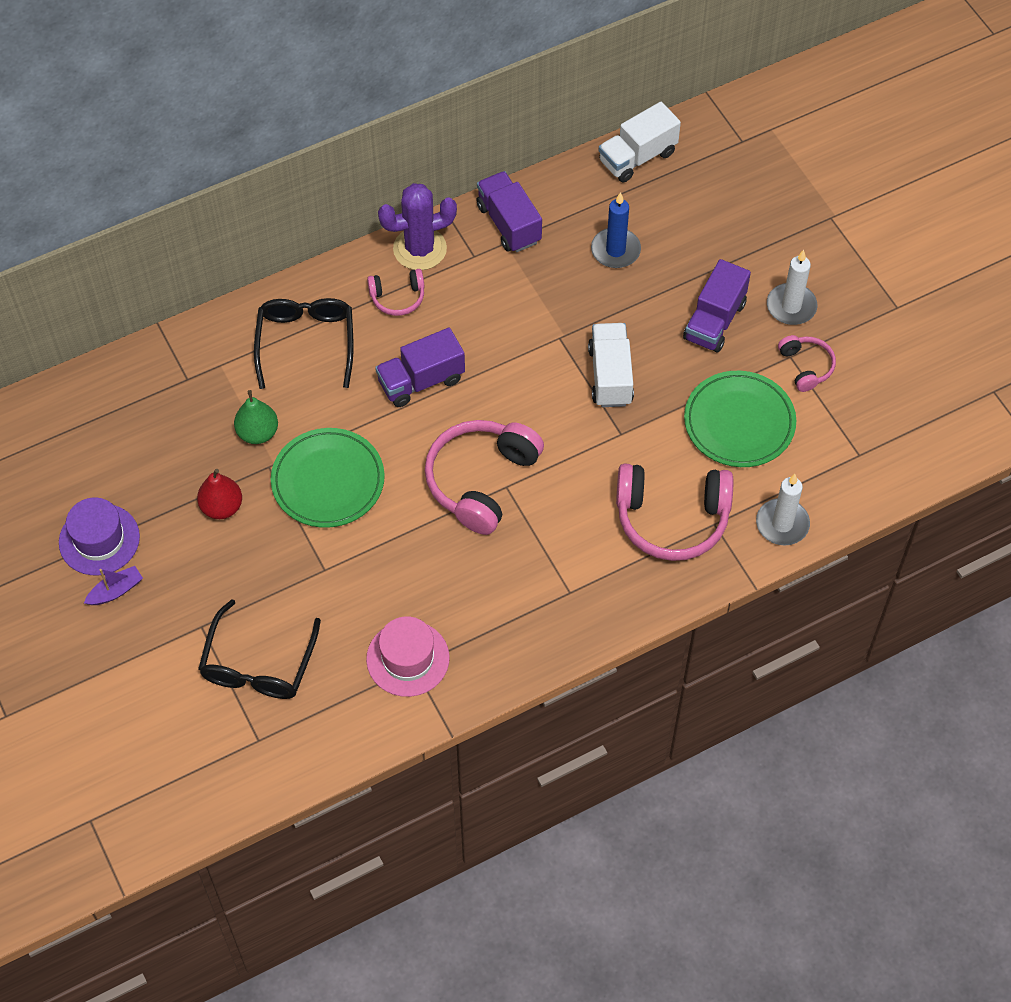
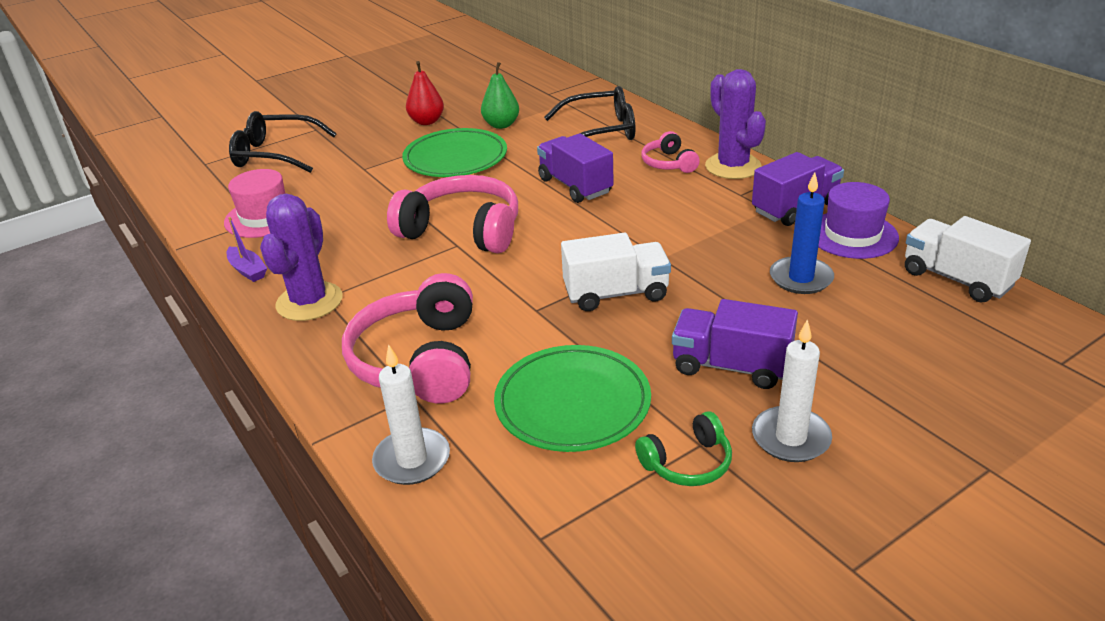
camera: 85 degrees right, 25 degrees down
(99, 539) = (397, 86): purple hat -> purple hat (852, 235)
(115, 591) = (351, 97): purple boat -> purple boat (248, 270)
(574, 604) = (309, 302): none -> purple cactus
(806, 366) = (687, 463): pink headphones -> green headphones

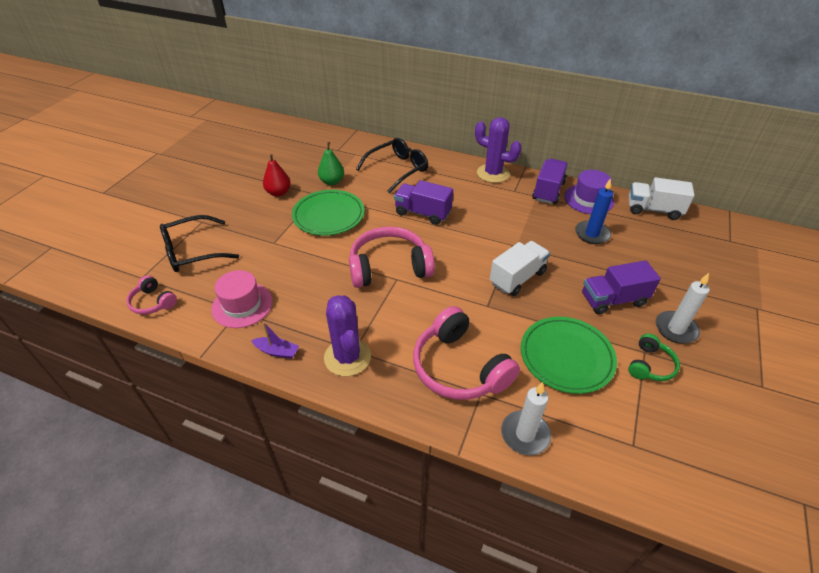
camera: 35 degrees left, 10 degrees up
(668, 163) = (458, 181): pink headphones -> pink headphones (153, 302)

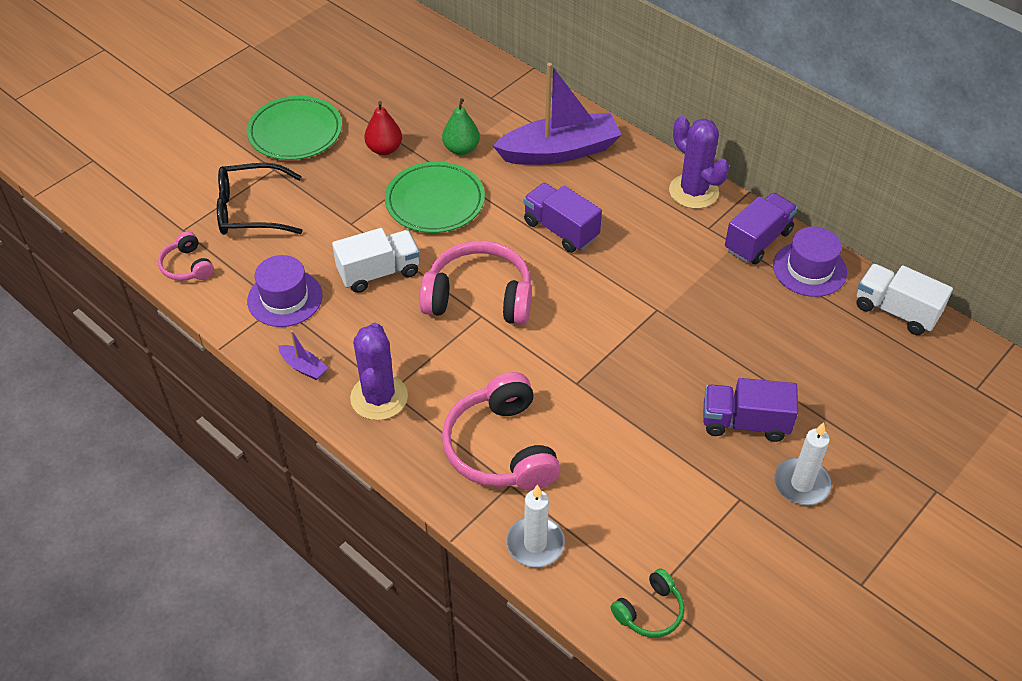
camera: 20 degrees right, 5 degrees up
(242, 305) = (285, 298): pink hat -> purple hat
(397, 169) = (559, 151): black glasses -> purple boat
(517, 278) = (636, 357): white truck -> white truck (379, 272)
(566, 357) = (637, 475): green plate -> green plate (295, 132)
(592, 234) = (778, 323): blue candle -> none
(650, 365) = (735, 516): green headphones -> green headphones (650, 611)

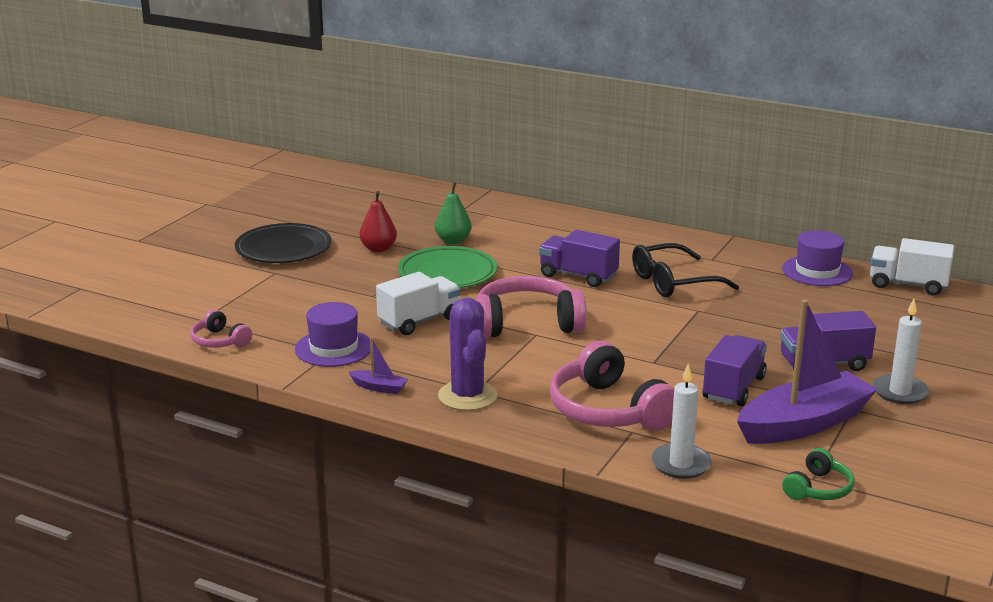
camera: 15 degrees left, 25 degrees down
(251, 210) = (266, 299): black glasses -> black glasses (674, 282)
(295, 132) = (283, 249): green plate -> black plate
(559, 151) = (547, 232): purple boat -> purple boat (803, 424)
(693, 191) = (684, 241): purple cactus -> none
(757, 241) = (760, 261): purple truck -> purple truck (733, 388)

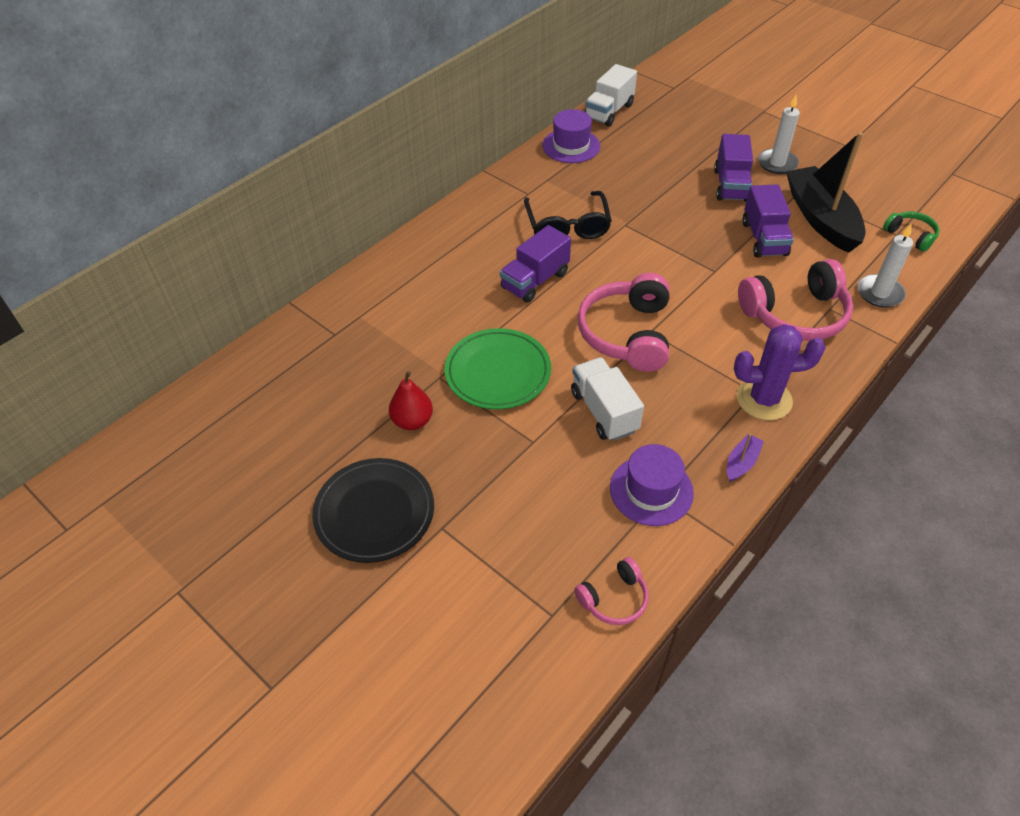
camera: 75 degrees left, 25 degrees up
(453, 241) = (417, 355): green pear -> none
(733, 388) = (764, 238): purple truck -> purple truck turned 135 degrees counterclockwise
(803, 424) = (821, 219): purple boat -> black boat

